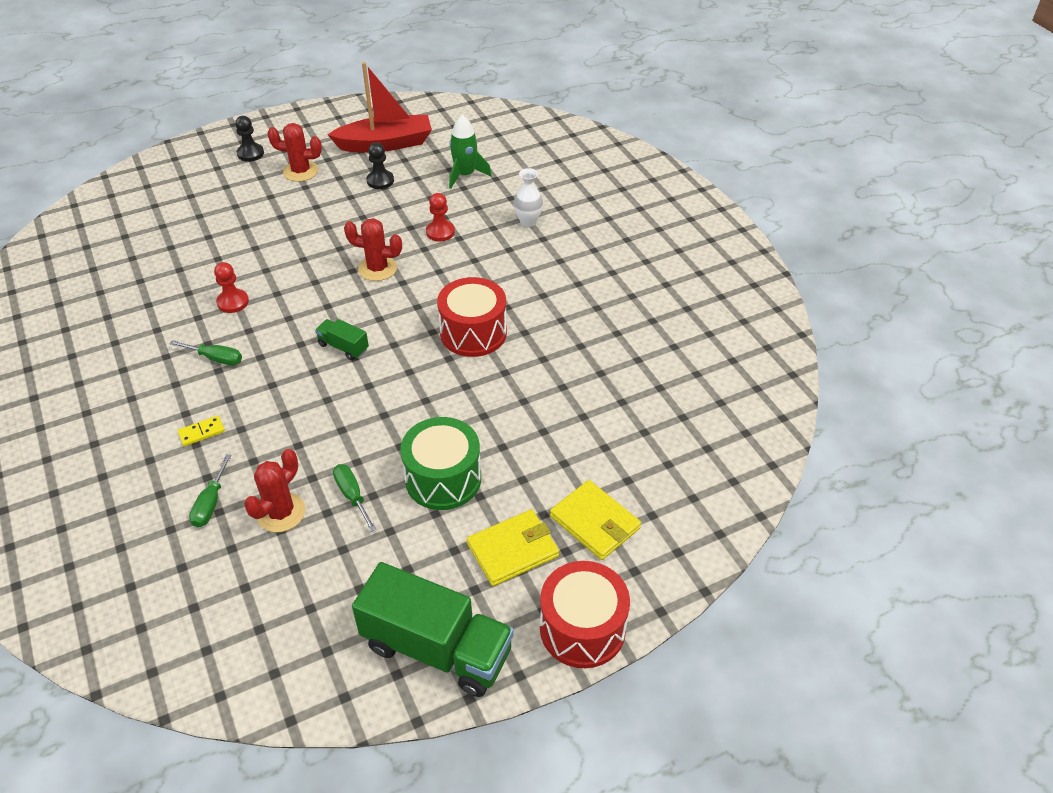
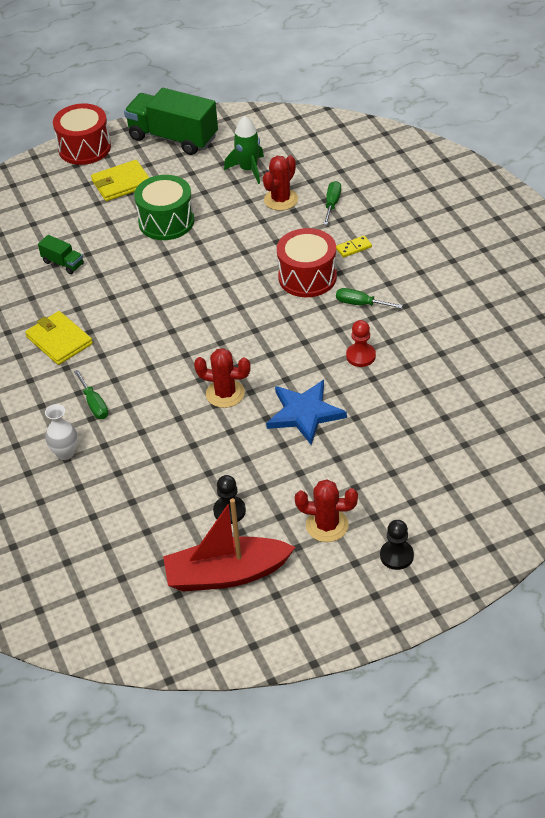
camera: 175 degrees left, 0 degrees up
(302, 251) = (304, 413): none -> blue star
(343, 347) = (250, 315): green truck -> green truck (63, 263)
(352, 496) = (231, 210): green screwdriver -> green screwdriver (94, 404)
(440, 232) = (161, 438): red pawn -> none
(465, 175) = (128, 521): green rocket -> green rocket (248, 169)
(473, 333) = (135, 330): red drum -> red drum (307, 277)
(595, 522) = (63, 199): yellow wallet -> yellow wallet (59, 340)

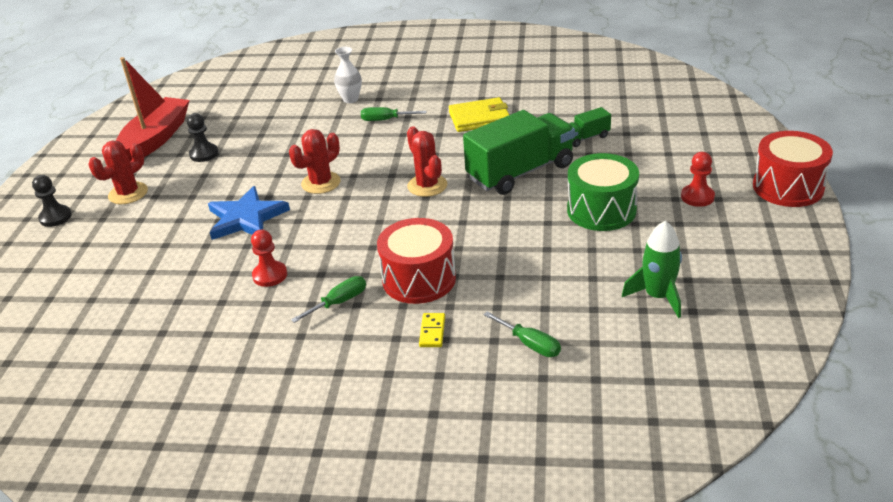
camera: 120 degrees right, 10 degrees down
(121, 183) = (697, 197): yellow wallet -> red pawn
(173, 138) = (771, 255): green truck -> green truck (520, 172)
(281, 200) = (574, 303): red cactus -> red cactus (427, 186)

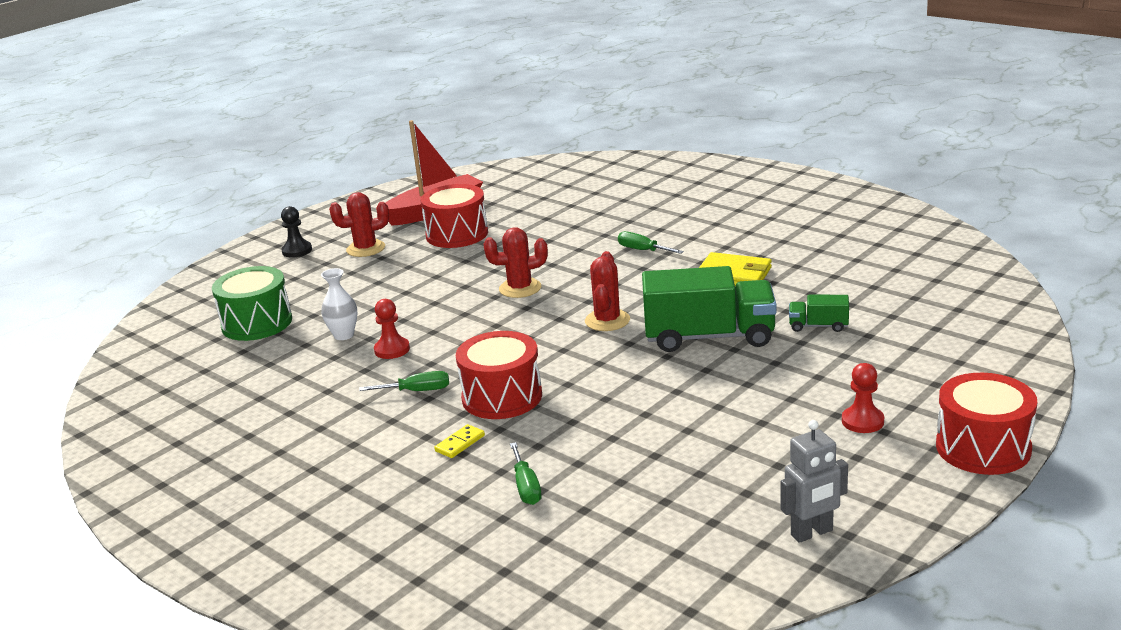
camera: 35 degrees right, 10 degrees down
(204, 154) = (457, 234): black pawn -> red drum
(246, 218) = (428, 297): blue star -> none
(350, 99) = (634, 222): white vase -> white vase (344, 335)
(601, 210) = (743, 398): green drum -> green drum (257, 323)
(658, 296) = (695, 495): green rocket -> none
(763, 290) = (812, 533): none -> grey robot

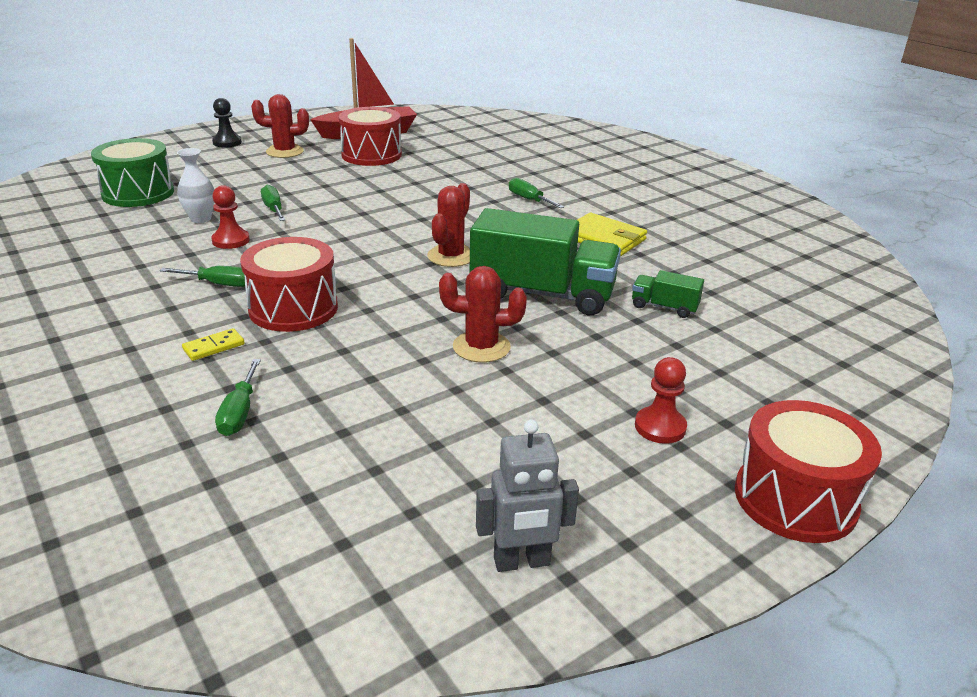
camera: 10 degrees right, 5 degrees up
(406, 311) = (273, 209): none -> green screwdriver
(520, 288) = (391, 210): red cactus -> red cactus (481, 347)

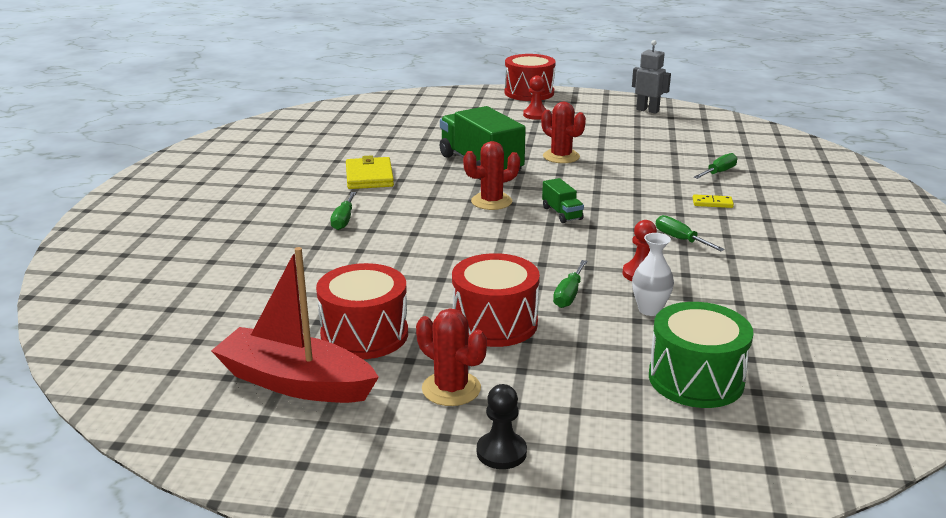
camera: 135 degrees left, 5 degrees down
(293, 308) = (643, 207): red drum -> red drum (495, 323)
(664, 307) = (432, 140): green truck -> green truck (562, 213)

